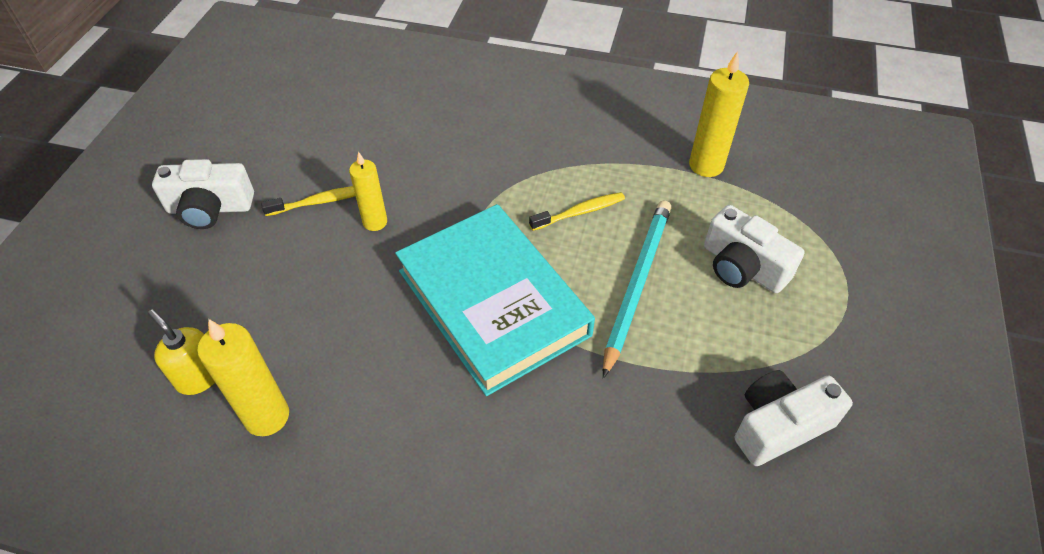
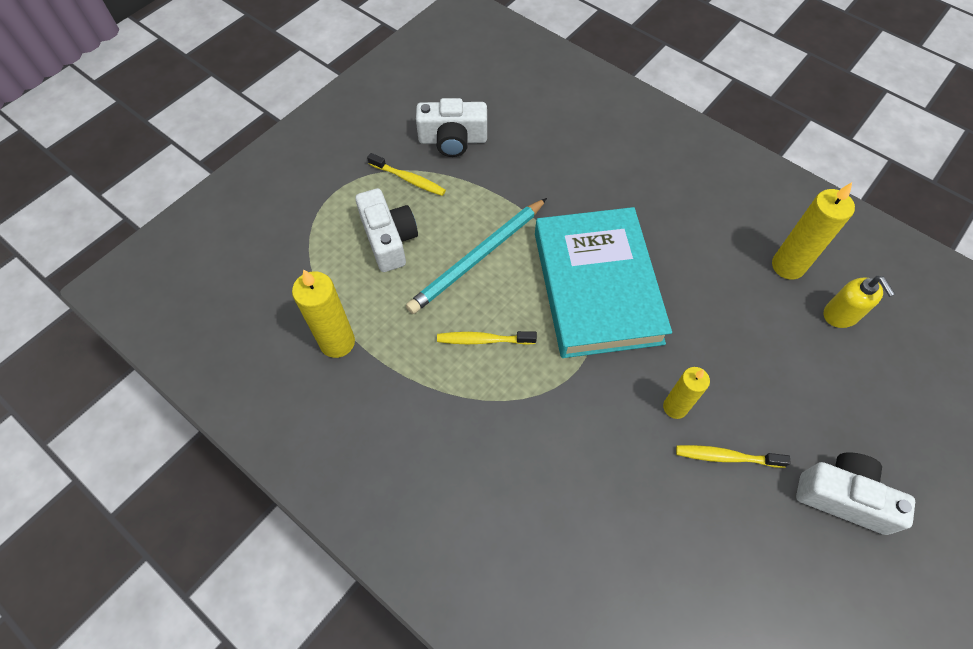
camera: 155 degrees left, 10 degrees up
(783, 344) = (409, 179): none -> yellow toothbrush

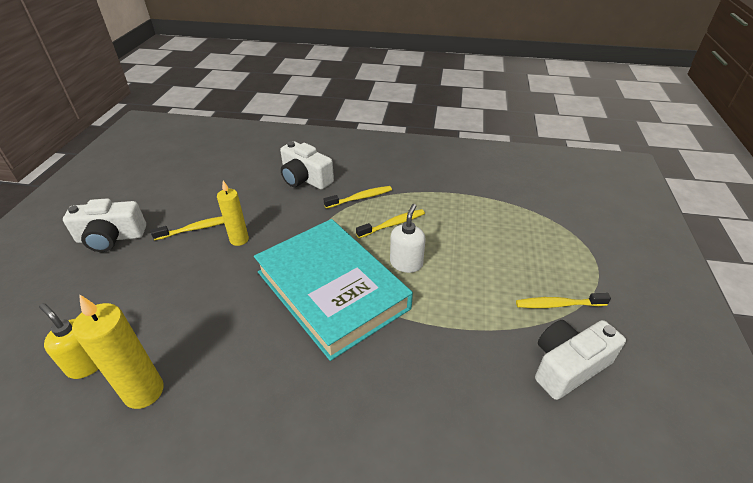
camera: 150 degrees right, 20 degrees down
(337, 342) = (479, 190): yellow candle -> none
(389, 239) = (517, 253): white camera -> white camera (305, 178)
(478, 258) = (440, 269): turquoise pencil -> none
(493, 406) = (360, 198): none -> yellow toothbrush
(506, 281) = (406, 263): none -> white soap dispenser

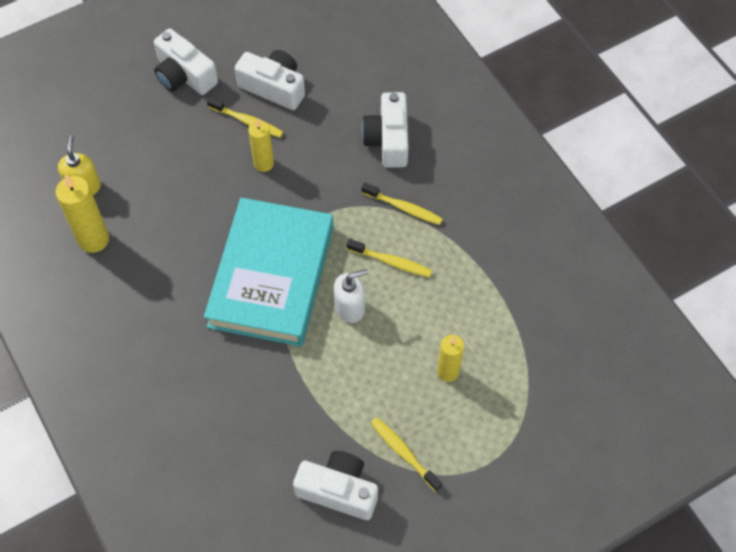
camera: 50 degrees right, 20 degrees up
(194, 202) = (274, 87): none -> white camera
(505, 245) = (448, 372): none -> yellow candle

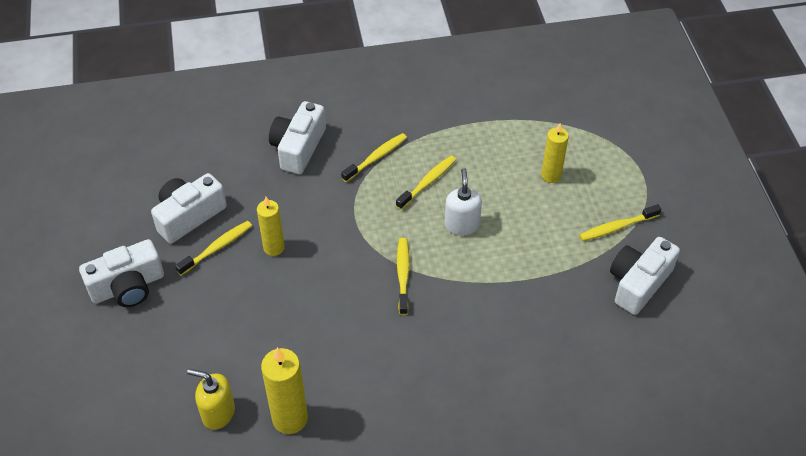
camera: 70 degrees left, 10 degrees down
(271, 276) = (403, 275): turquoise book -> yellow toothbrush
(388, 140) = (298, 147): white camera -> white camera turned 90 degrees clockwise

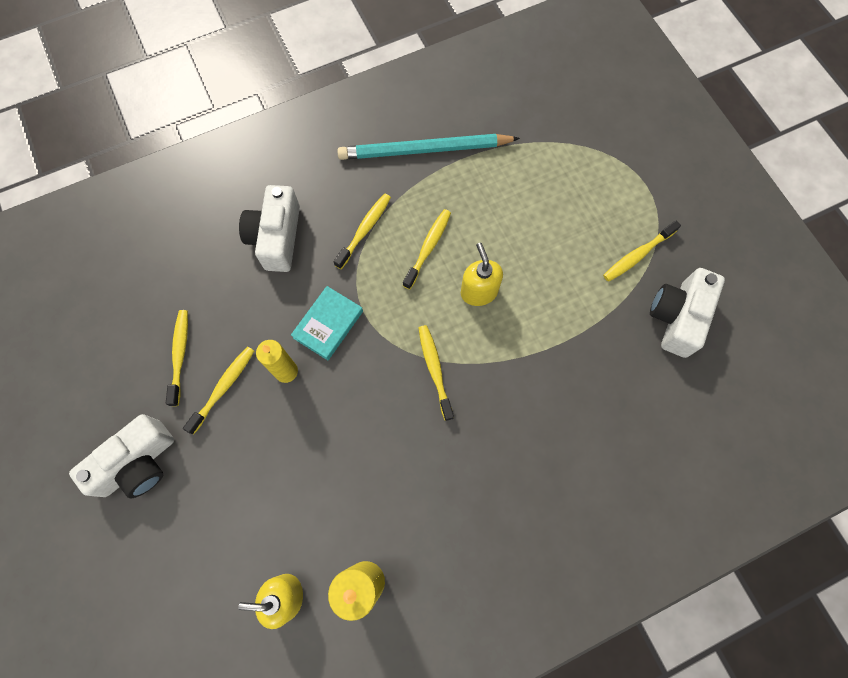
camera: 15 degrees left, 20 degrees up
(189, 216) = (180, 355): white camera -> yellow toothbrush
(321, 221) = (328, 324): none -> turquoise book
(448, 109) = (424, 150): none -> turquoise pencil
(462, 225) = (479, 292): white soap dispenser -> yellow soap dispenser
(551, 175) = (554, 208): yellow candle -> none

